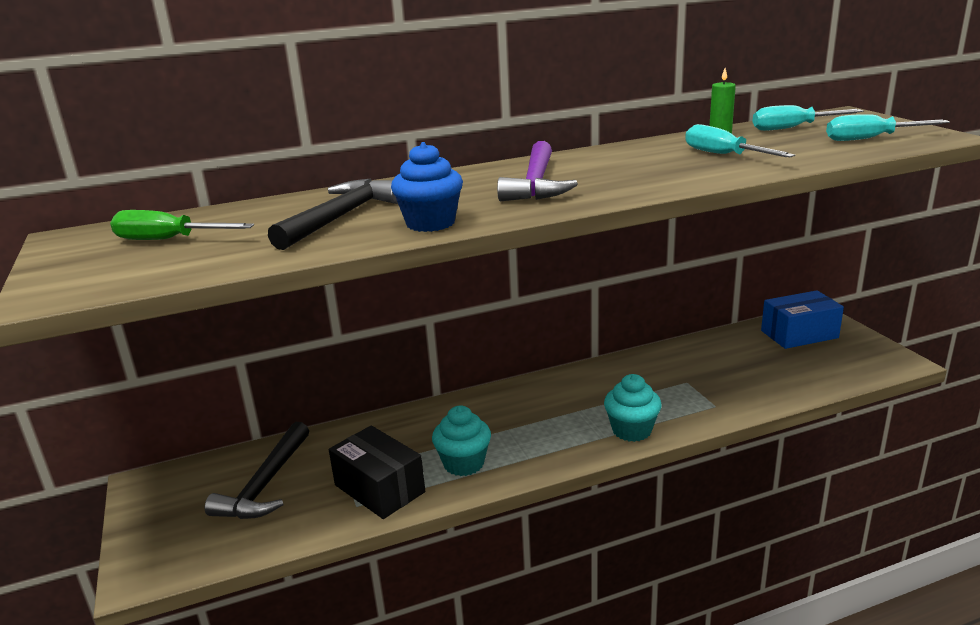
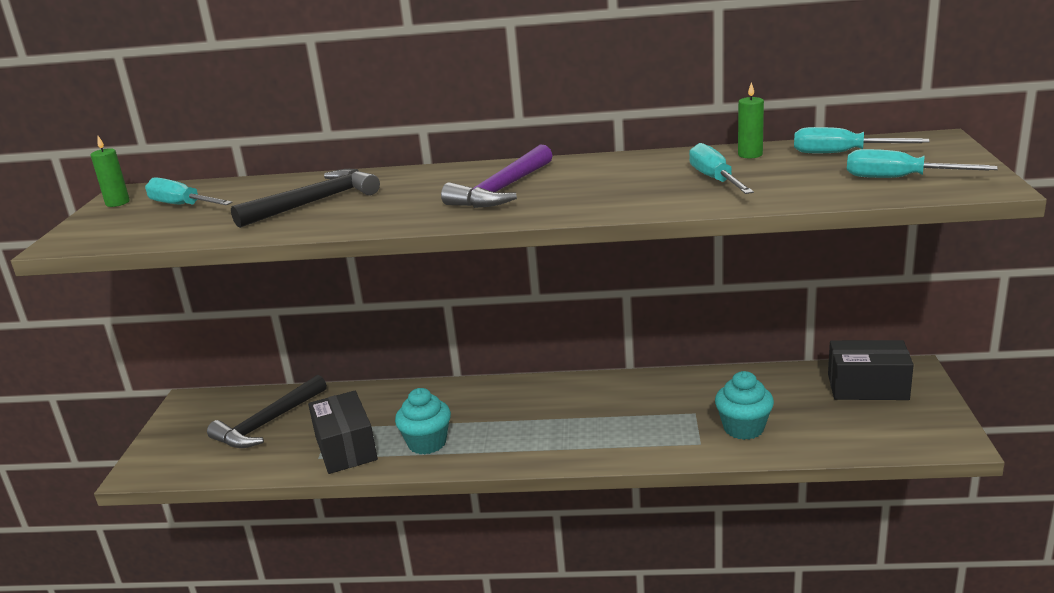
camera: 25 degrees right, 0 degrees up
(69, 248) = (117, 203): none -> green candle
(168, 240) = (182, 205): green screwdriver -> turquoise screwdriver
(430, 223) = (367, 219): blue cupcake -> none
(631, 430) = (596, 448): turquoise cupcake -> turquoise cupcake (743, 428)
(799, 334) = (867, 387): blue box -> black box

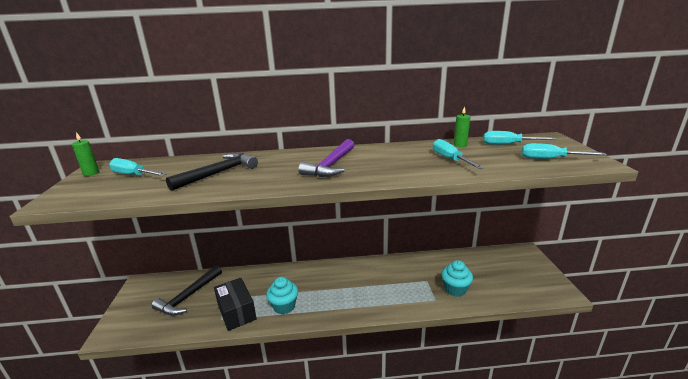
camera: 10 degrees left, 0 degrees up
(867, 387) = (508, 262): black box -> none

